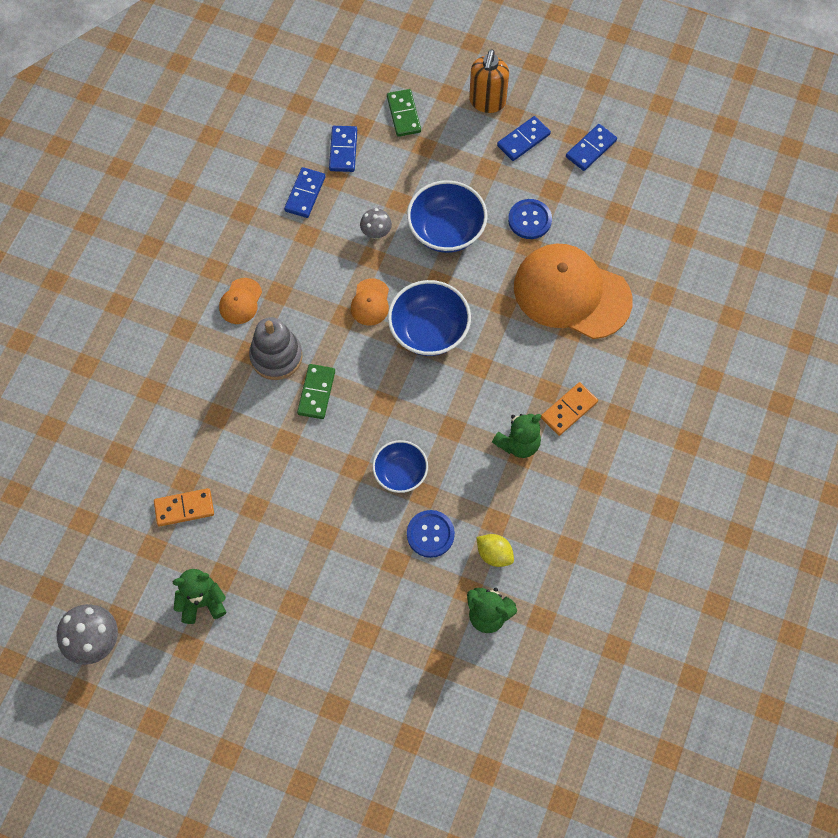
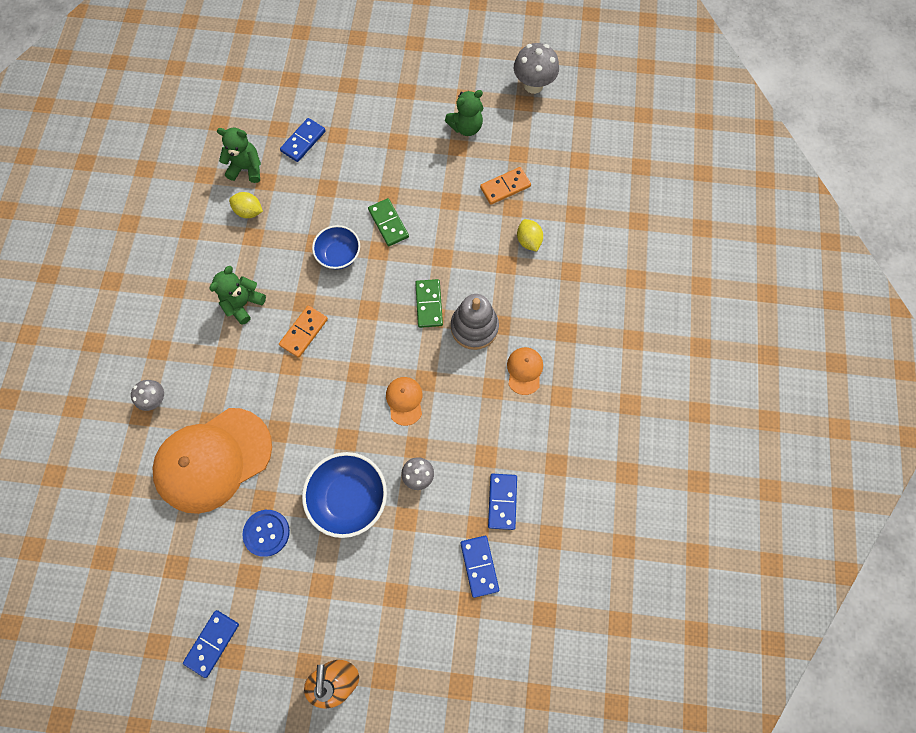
camera: 165 degrees right, 5 degrees up
(183, 436) = (528, 241): none -> yellow lemon
(404, 114) = (427, 632): green domino -> green domino (388, 223)
(429, 331) = (343, 386): blue bowl -> none
(430, 534) = (303, 214): blue button -> none
(523, 140) = (288, 634): blue domino -> blue domino (303, 141)
(568, 410) = (203, 344): orange domino -> orange domino (304, 332)
(571, 293) = (213, 460): orange cap -> orange cap turned 135 degrees clockwise
(624, 365) = (155, 399): none -> grey mushroom

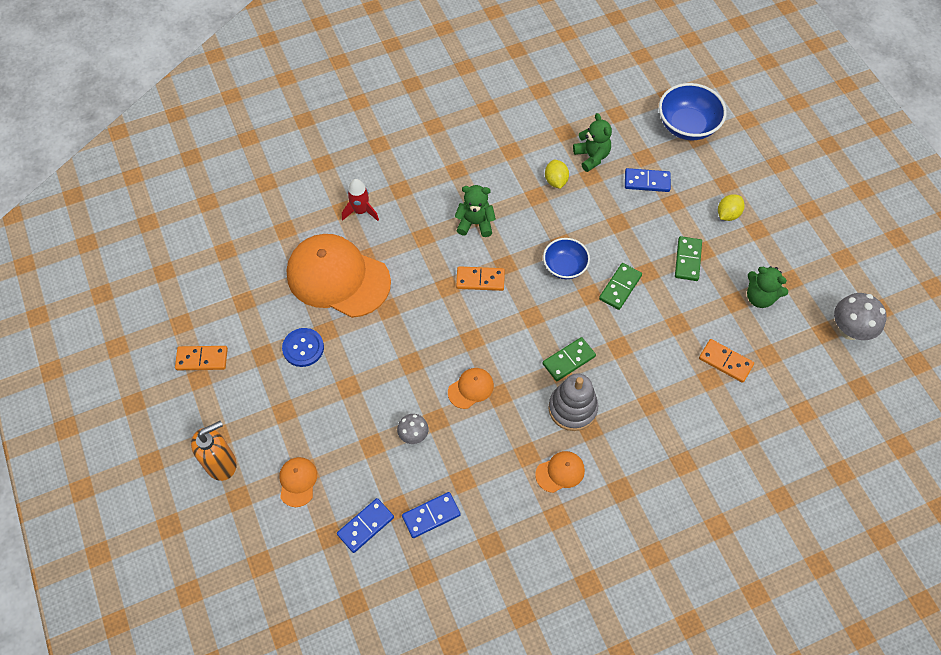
camera: 60 degrees right, 10 degrees down
(155, 399) = (361, 211): grey mushroom -> red rocket
(212, 643) = (202, 359): blue domino -> orange domino
(349, 497) = (365, 392): blue bowl -> blue bowl (687, 125)
(398, 157) = (688, 260): none -> green domino
(401, 608) = (297, 482): none -> orange cap
(528, 241) = (687, 410): yellow lemon -> yellow lemon (728, 214)

